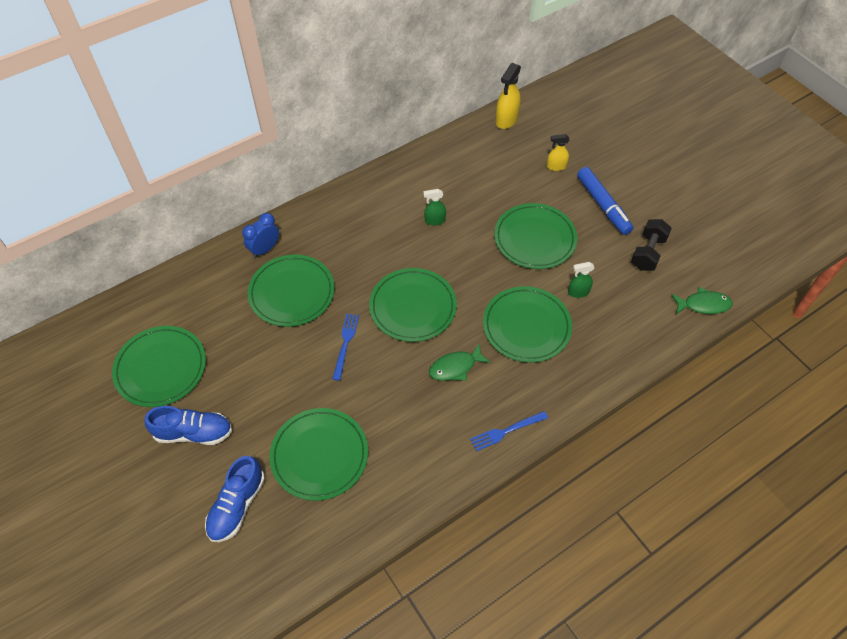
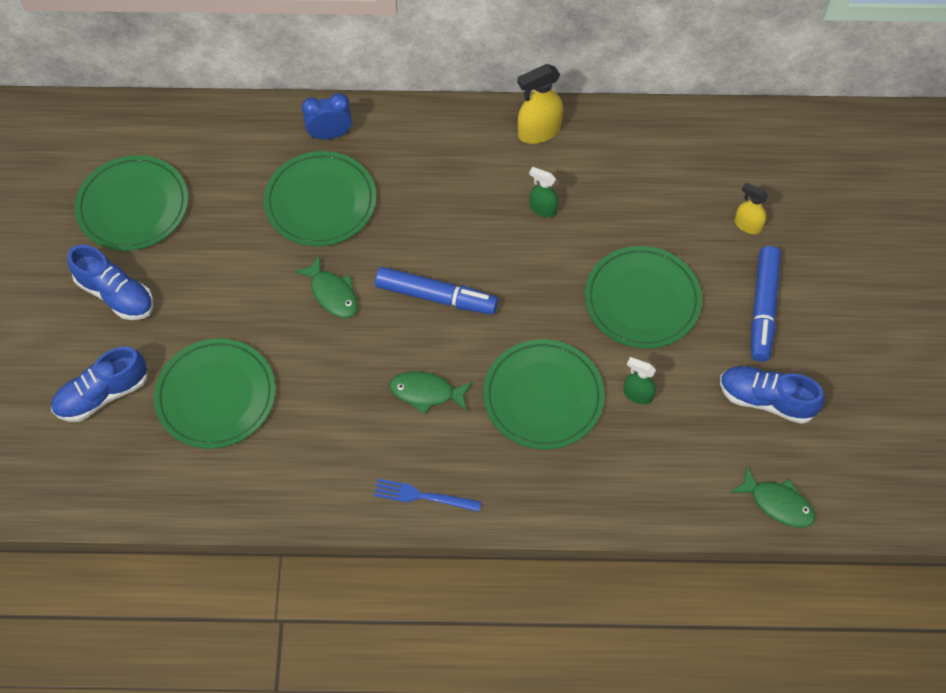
camera: 35 degrees right, 5 degrees up
(345, 343) = (332, 293): blue fork -> green fish
(413, 307) = (435, 296): green plate -> blue marker
(506, 120) = (737, 129): yellow spray bottle -> yellow spray bottle (538, 132)
(648, 253) = (766, 400): black dumbbell -> blue shoe

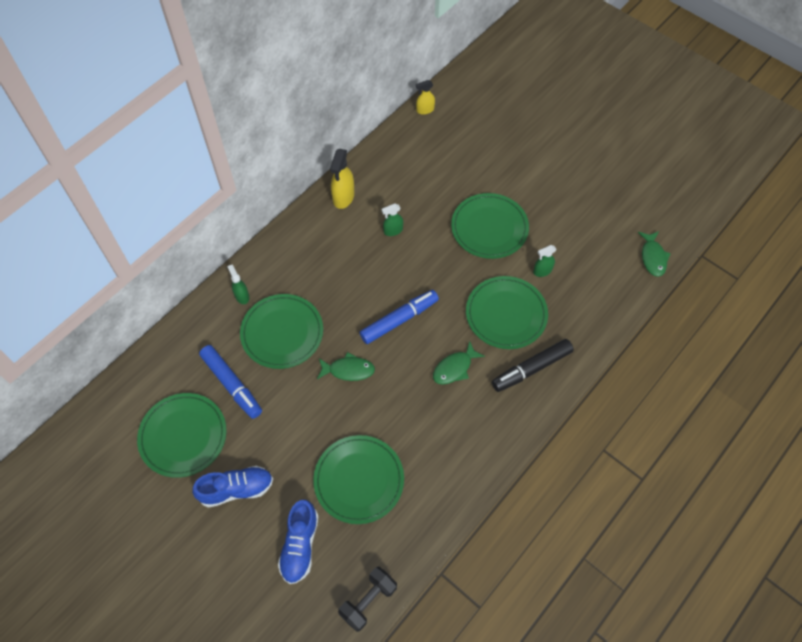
camera: 50 degrees left, 0 degrees up
(93, 500) = (368, 601): none -> black dumbbell
(330, 134) = (242, 296): blue clock -> green spray bottle
(422, 496) = (516, 416): blue fork -> none
(497, 471) = (532, 368): none -> black marker
(747, 225) = (488, 152): yellow spray bottle -> yellow spray bottle (425, 110)
(763, 308) = (541, 181): blue marker -> blue marker (231, 384)
(766, 400) = (593, 219): blue shoe -> none
(777, 503) = (653, 257): green fish -> green fish turned 105 degrees clockwise

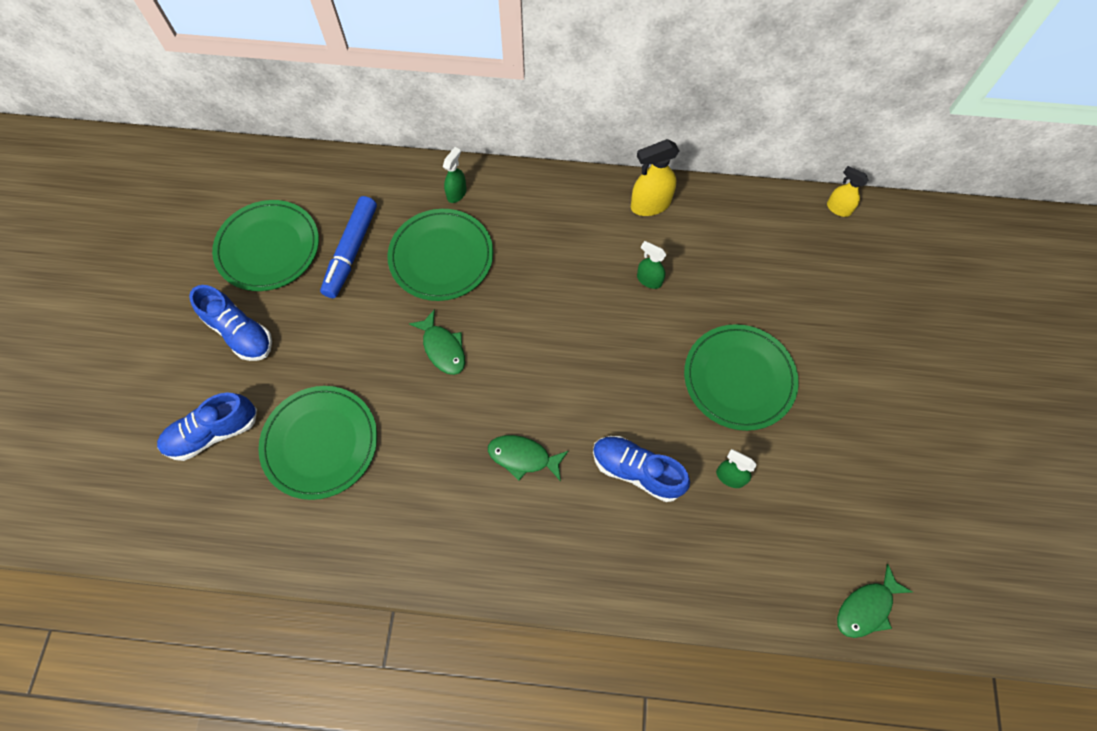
camera: 55 degrees right, 5 degrees up
(368, 601) = (188, 543): black dumbbell -> none
(399, 320) = (540, 359): blue marker -> none
(506, 314) = (636, 471): green plate -> blue shoe
(532, 368) = (586, 547): black marker -> none

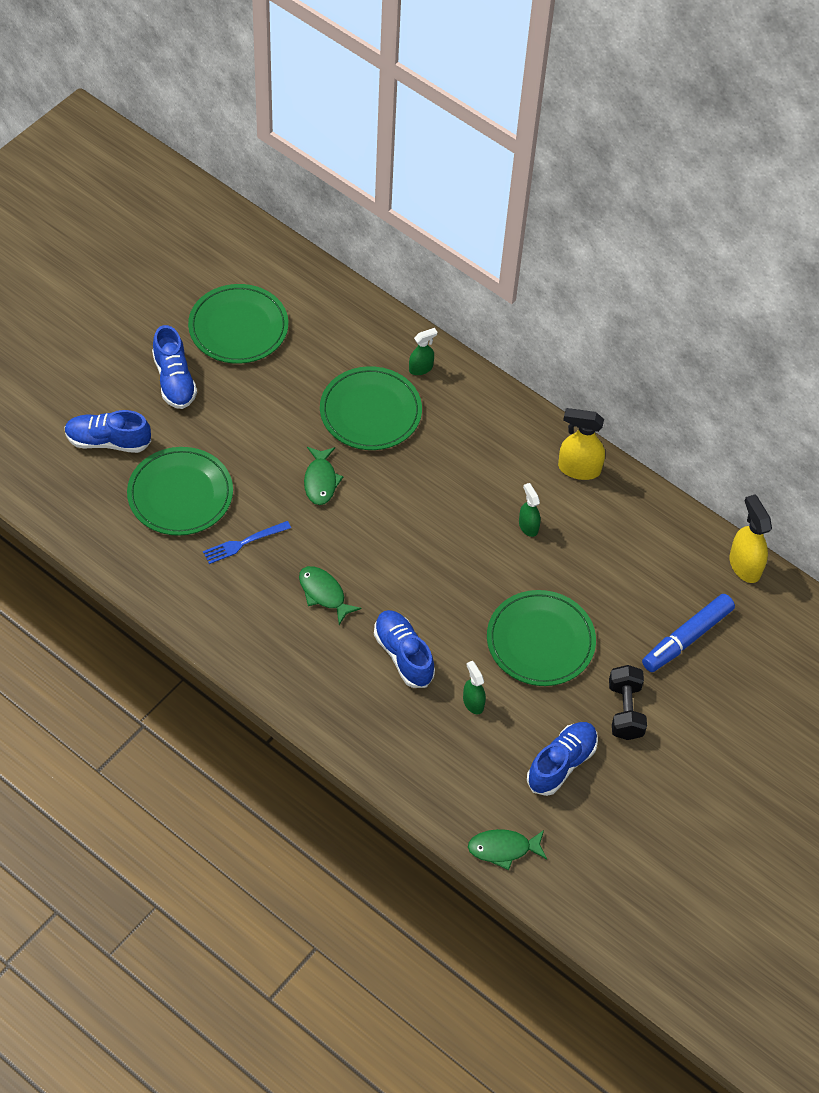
camera: 30 degrees right, 10 degrees down
(351, 251) = (302, 367): blue marker -> blue marker (687, 638)
(414, 454) = (243, 543): none -> blue fork
(838, 208) = (744, 565): yellow spray bottle -> yellow spray bottle, size x1.62
(846, 485) = (561, 764): none -> blue shoe
(855, 397) = (625, 711): none -> black dumbbell

